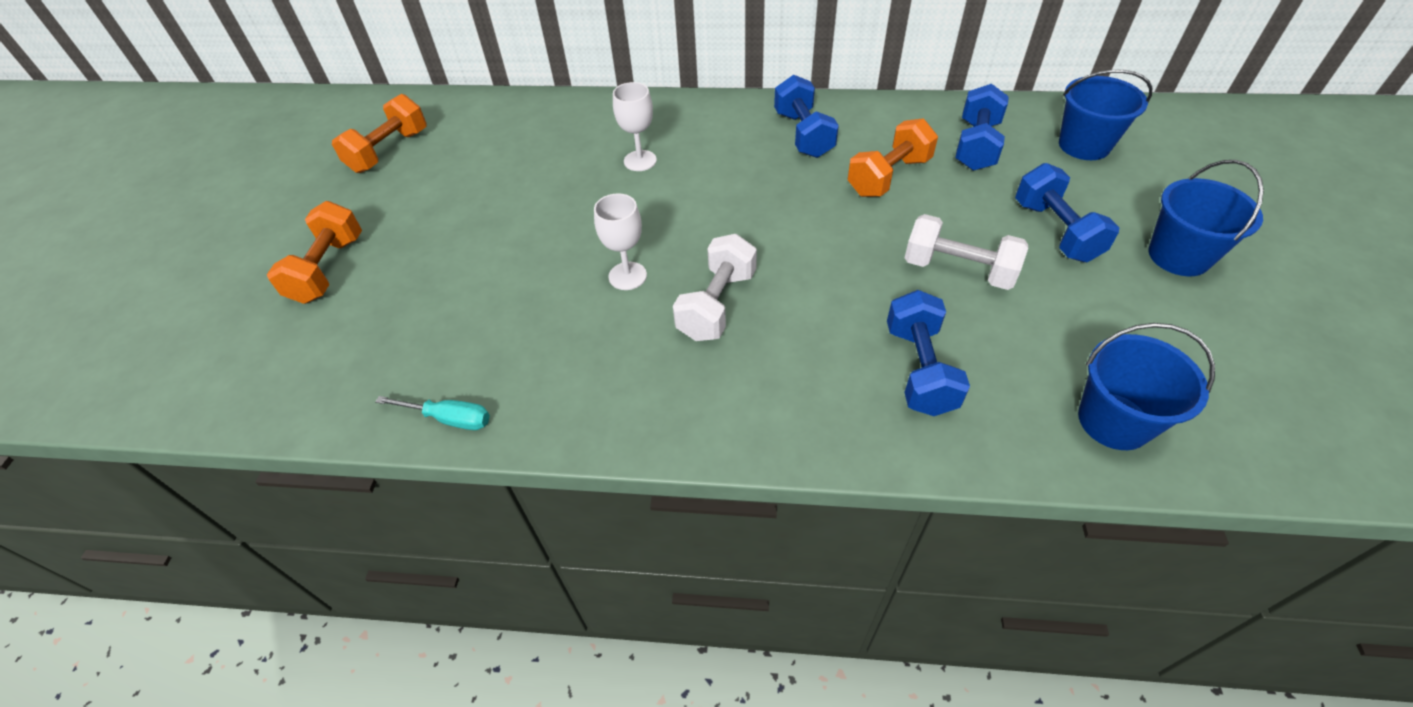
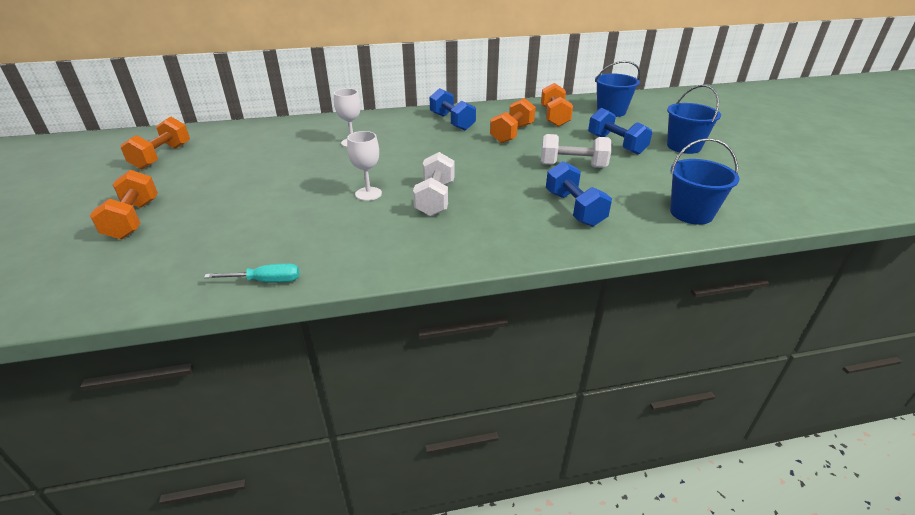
camera: 20 degrees left, 15 degrees down
(976, 146) = (554, 117): blue dumbbell -> orange dumbbell

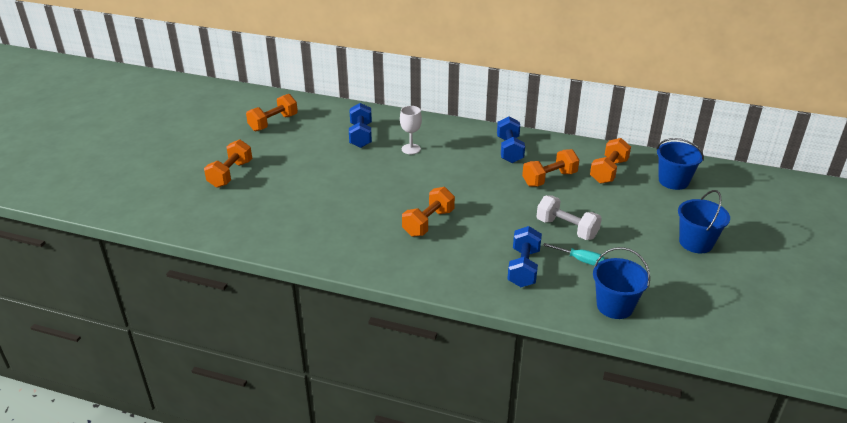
camera: 30 degrees right, 0 degrees up
(267, 281) = (278, 248): turquoise screwdriver -> turquoise screwdriver (580, 260)
(368, 194) = (385, 202): white goblet -> none
(435, 199) = (428, 223): white dumbbell -> orange dumbbell
(616, 144) = (631, 220): blue dumbbell -> blue dumbbell (361, 135)

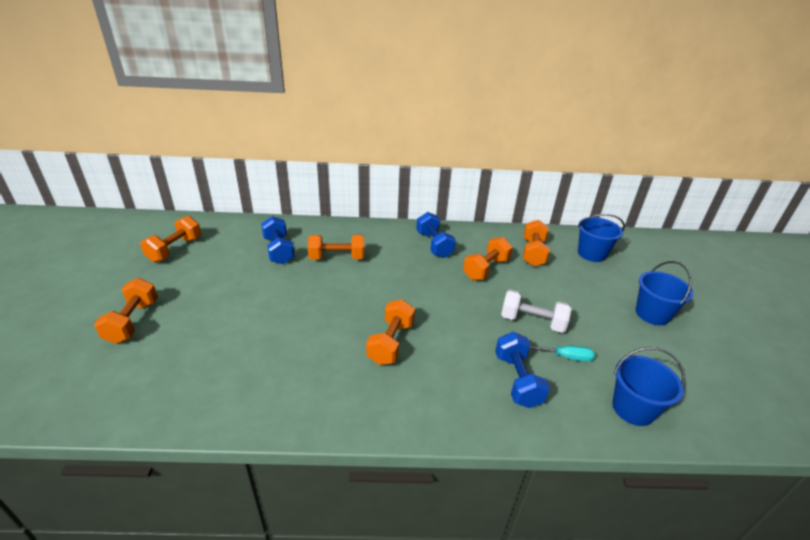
camera: 20 degrees left, 0 degrees up
(411, 149) = (337, 258): white goblet -> orange dumbbell

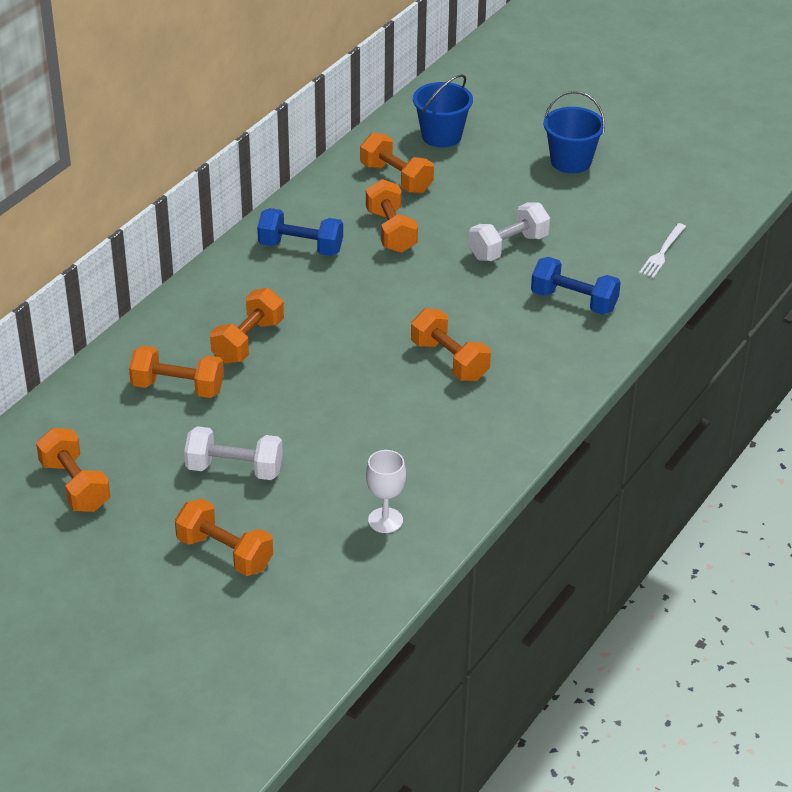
camera: 55 degrees left, 5 degrees up
(196, 382) = (385, 520): none -> white goblet
(217, 295) = (234, 469): none -> white dumbbell
(278, 250) = (178, 388): blue dumbbell -> orange dumbbell
(566, 357) = (574, 254): turquoise screwdriver -> none
(633, 408) = (662, 252): blue bucket -> white fork

